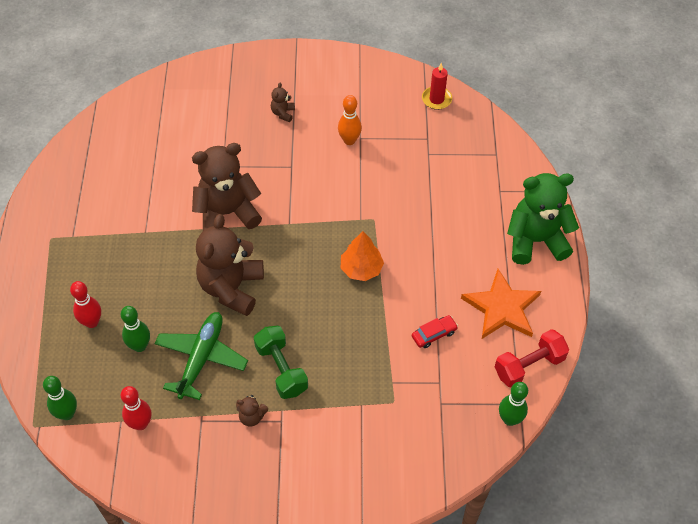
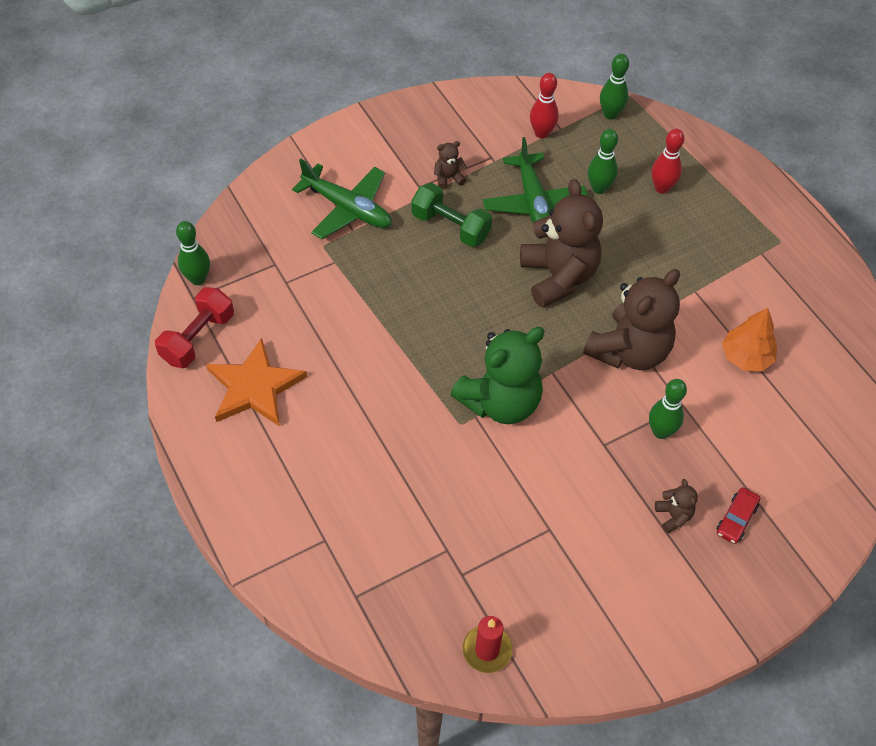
camera: 150 degrees right, 0 degrees up
(250, 158) = (660, 432): none -> green bowling pin
(349, 140) = (561, 518): orange bowling pin -> none
(354, 428) = (347, 208): none -> green plane
(361, 268) = (437, 359): orange tree -> orange tree (746, 357)
(434, 334) = (316, 325): red car -> red car (736, 519)
(535, 240) = (248, 490): green teddy bear -> green teddy bear (500, 402)

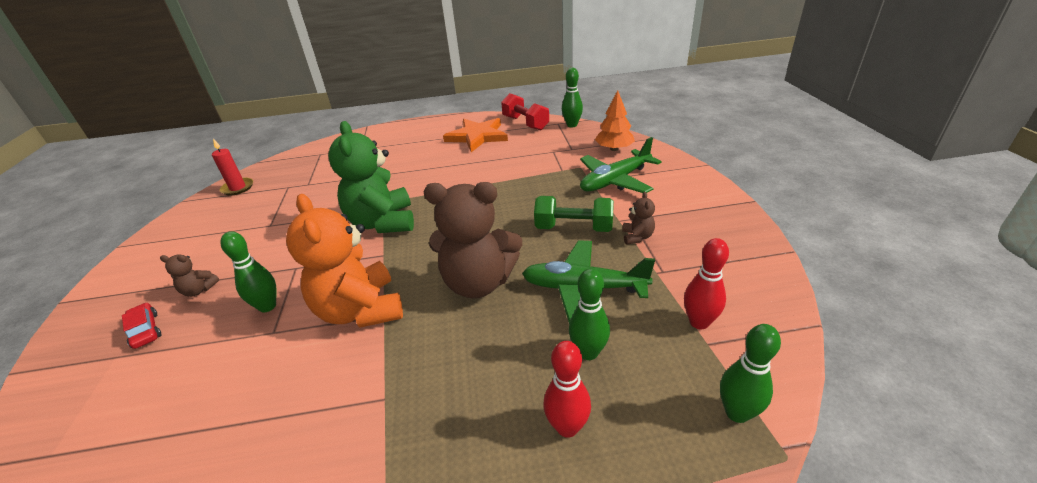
camera: 115 degrees right, 20 degrees down
(450, 226) = (573, 228): green dumbbell -> green dumbbell turned 45 degrees clockwise
(629, 351) = (360, 310): brown teddy bear -> orange teddy bear
(746, 357) = (264, 414): orange tree -> orange tree (614, 149)

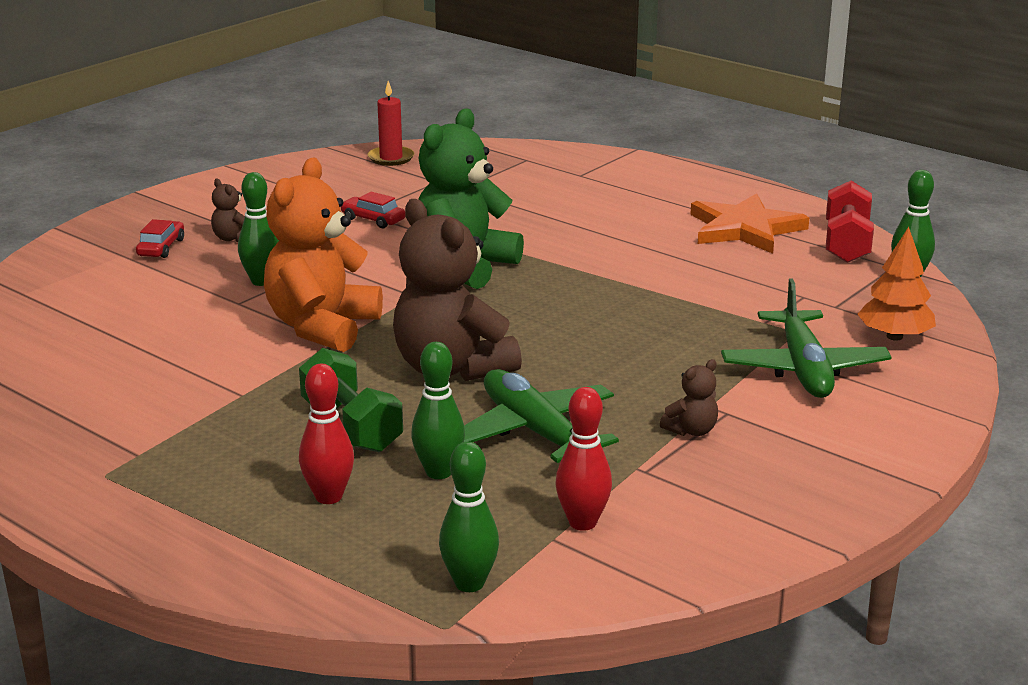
camera: 45 degrees right, 10 degrees down
(283, 226) = (373, 219): none -> red car
(573, 228) = (641, 382): green dumbbell -> green dumbbell (351, 426)
(615, 181) = (803, 369): green plane -> green plane turned 105 degrees counterclockwise

